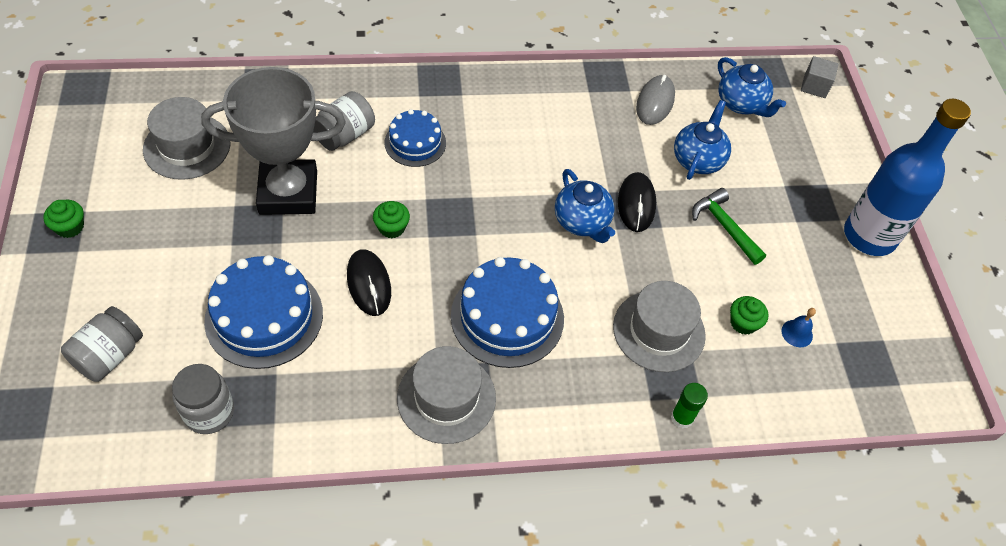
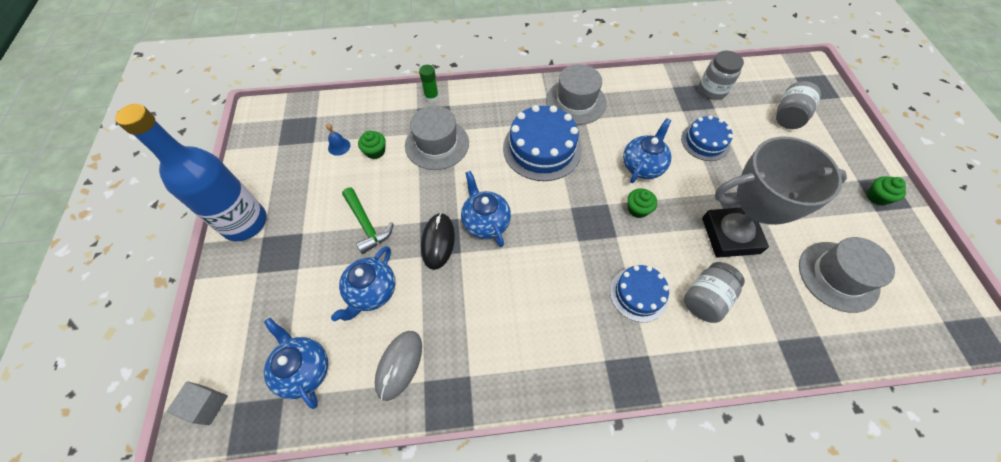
camera: 175 degrees left, 5 degrees up
(264, 317) = (705, 142): blue cake -> blue cake, size x0.61
(369, 284) = (642, 166): black mouse -> blue teapot

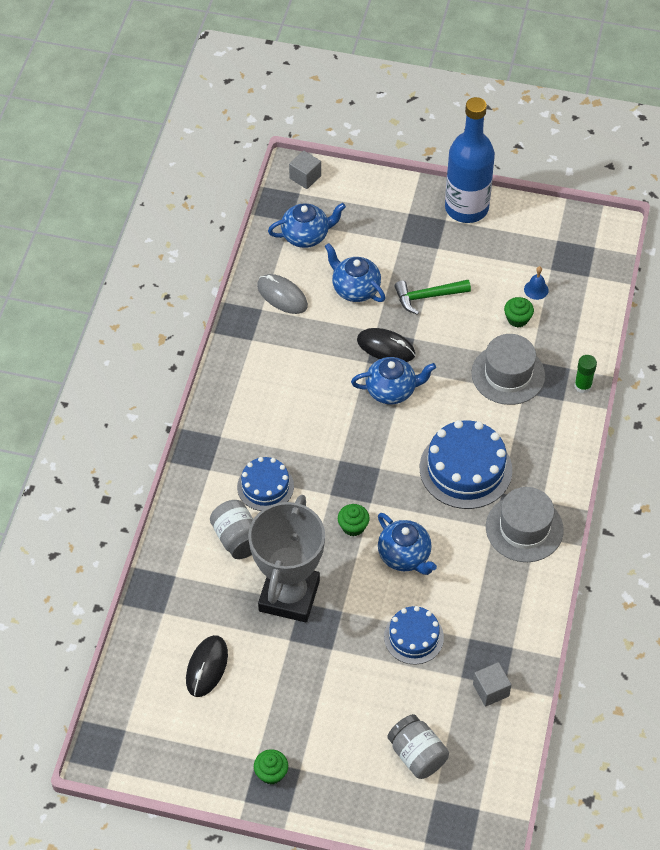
camera: 110 degrees right, 5 degrees down
(712, 90) = (491, 690): grey jar -> grey cube
(838, 276) = (206, 667): grey hat -> black mouse

